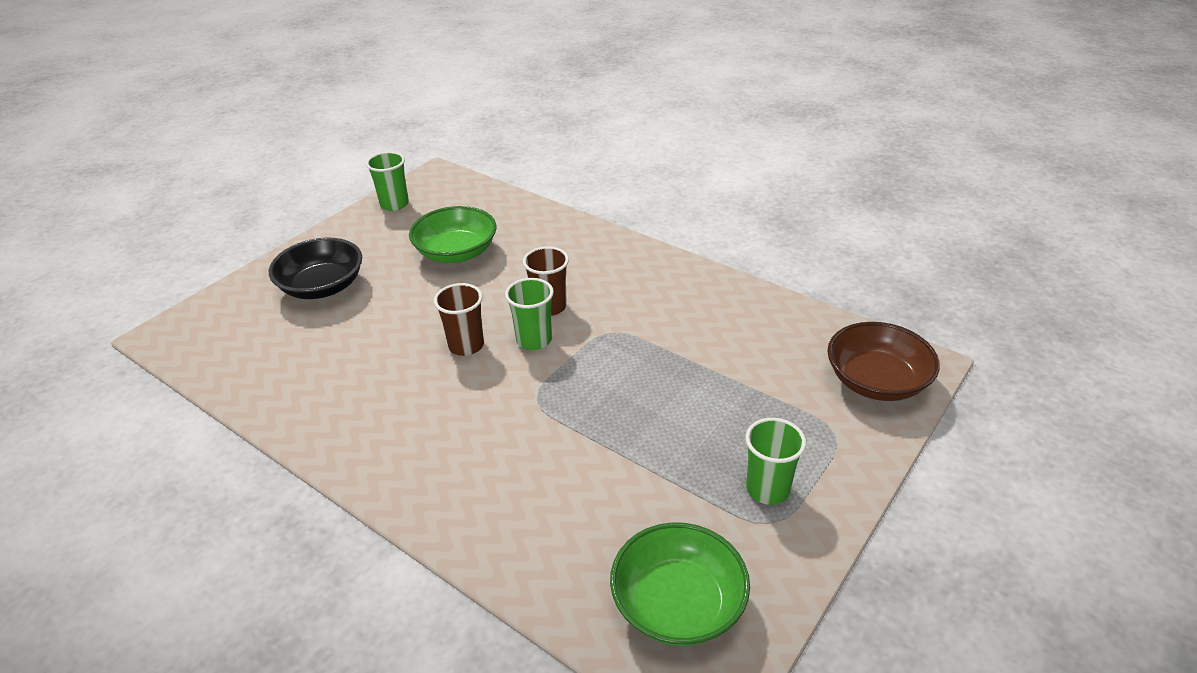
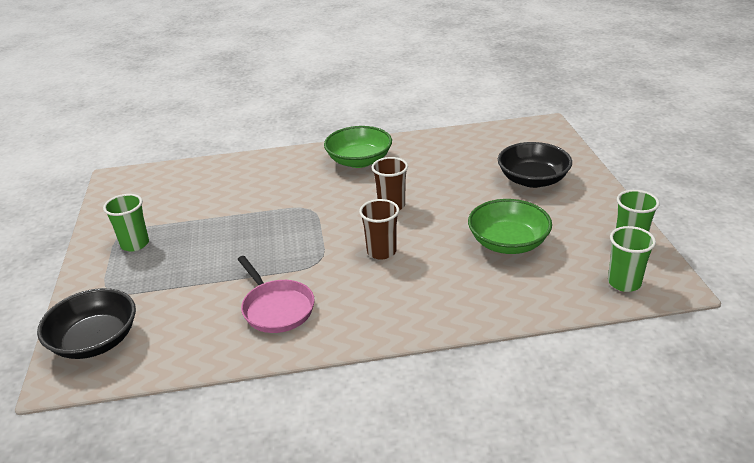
camera: 135 degrees right, 5 degrees down
(534, 340) = (358, 230): green cup -> green cup (624, 283)
(678, 604) = (148, 189): green bowl -> green bowl (359, 161)
(693, 313) = (276, 308): none -> pink pan
(876, 381) = (95, 341): brown bowl -> black bowl

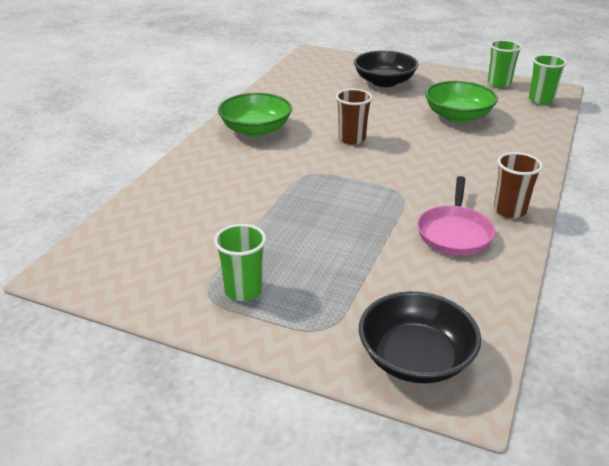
camera: 60 degrees left, 0 degrees up
(276, 308) = (454, 233): pink pan -> pink pan turned 105 degrees clockwise
(381, 251) = (417, 163): brown cup -> brown cup (509, 210)

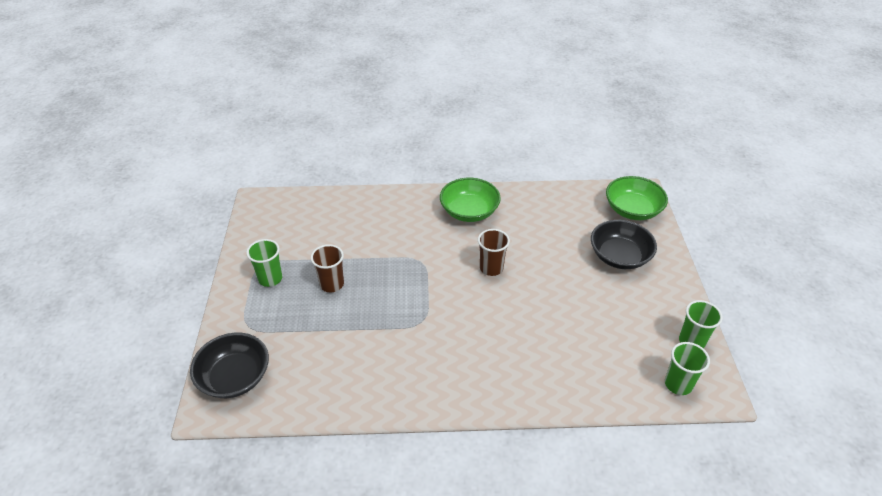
camera: 65 degrees right, 10 degrees up
(454, 233) = (383, 366): pink pan -> none
(458, 116) = (586, 325): green bowl -> green bowl (632, 210)
(509, 210) = (434, 395): brown cup -> brown cup (332, 284)

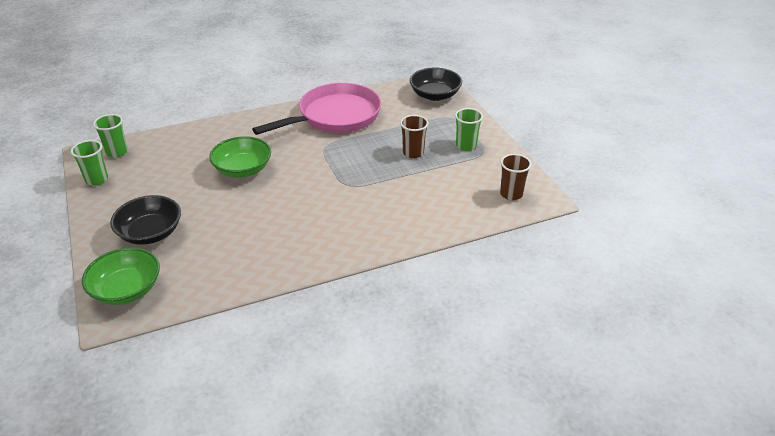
camera: 160 degrees right, 5 degrees down
(387, 372) = (335, 116): none -> pink pan
(469, 211) = (320, 241): green bowl -> green bowl (243, 169)
(491, 268) = (279, 194): brown cup -> brown cup (511, 194)

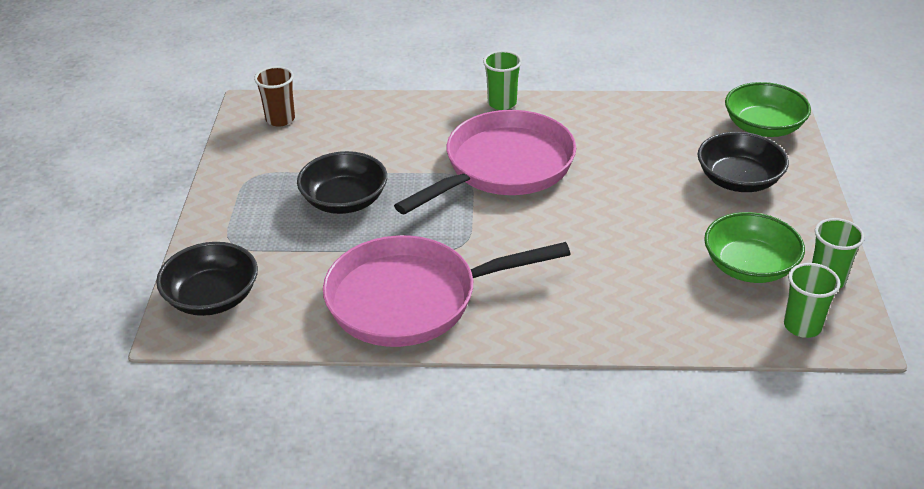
camera: 155 degrees left, 0 degrees up
(243, 169) = (599, 238): green bowl -> green bowl (749, 266)
(326, 199) = (503, 167): none -> pink pan
(413, 153) = (344, 200): brown cup -> black bowl
(466, 146) = (264, 192): green cup -> green cup (502, 103)

